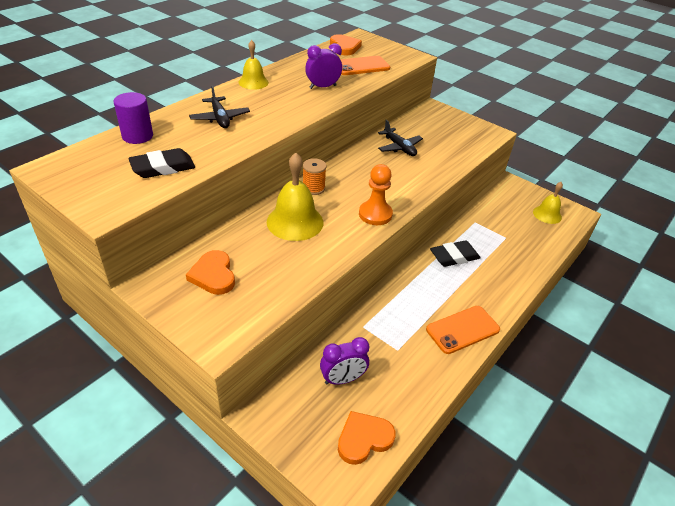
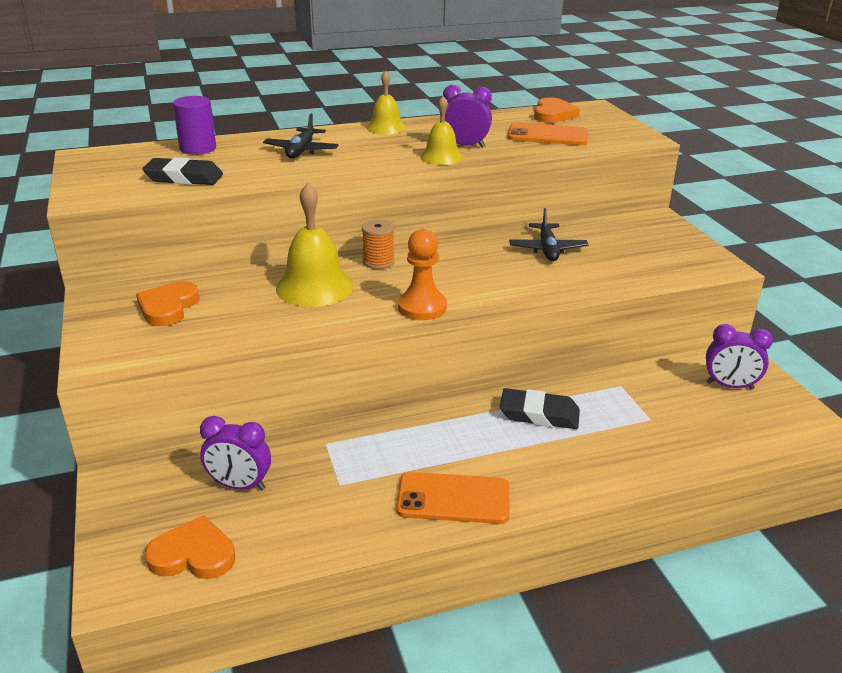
camera: 35 degrees right, 10 degrees down
(521, 202) = (729, 386): none -> purple clock
(547, 214) = (759, 414): yellow bell -> yellow bell (441, 157)

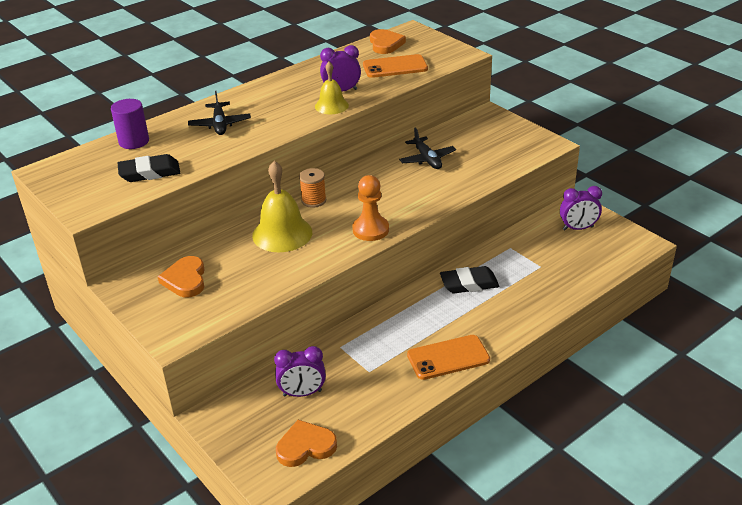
camera: 20 degrees left, 5 degrees up
(386, 127) = (267, 85): yellow bell -> none

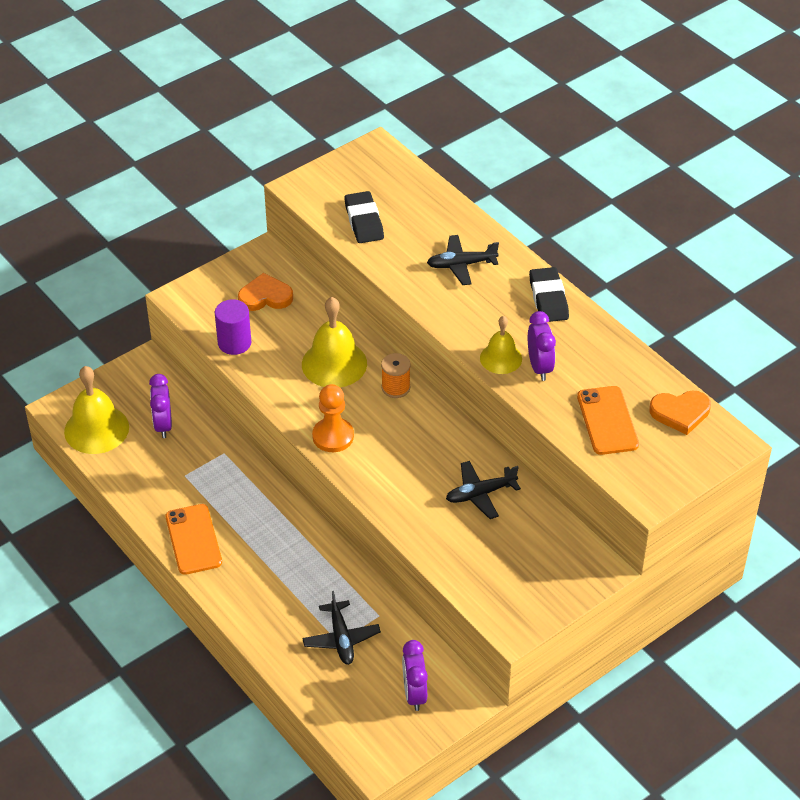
camera: 90 degrees right, 10 degrees up
(134, 141) = (429, 202): purple cylinder -> purple cylinder (234, 343)
(305, 446) = (96, 429): orange heart -> yellow bell
(469, 283) = (312, 568): black eraser -> black eraser (548, 299)
(537, 265) = (341, 638): none -> black plane

